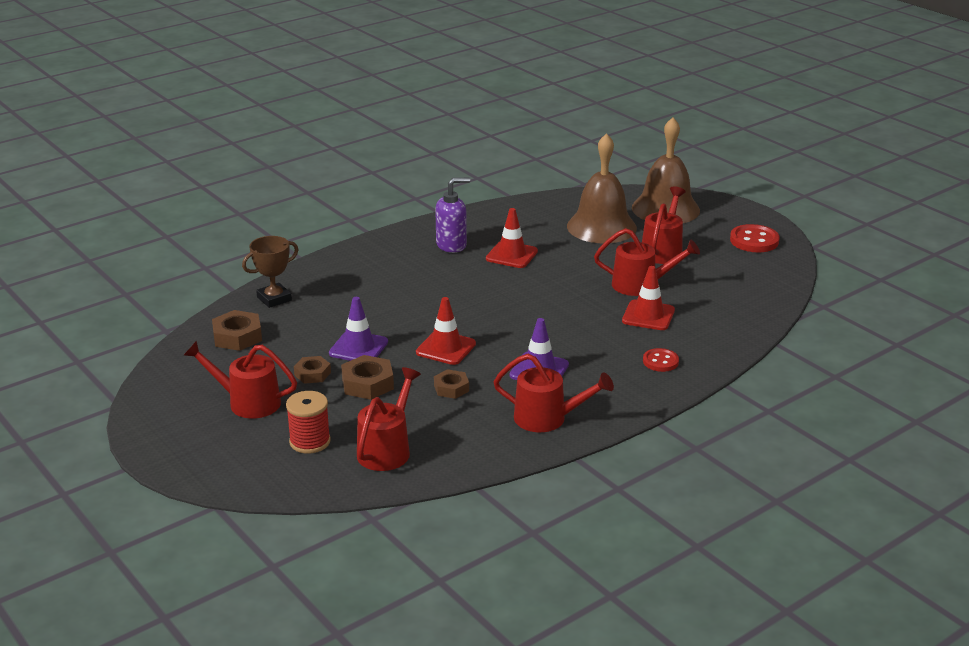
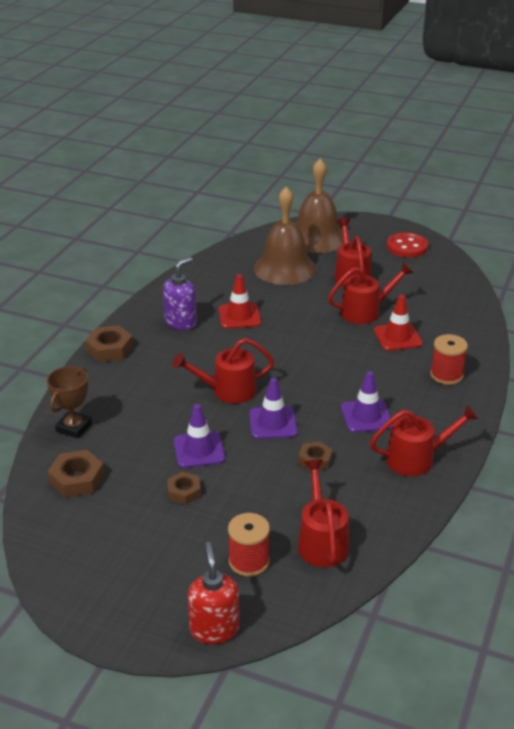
camera: 30 degrees left, 5 degrees up
(231, 477) = (214, 629): none -> red soap dispenser
(247, 402) = (153, 544): red watering can -> red watering can (227, 391)
(367, 384) = (241, 483): brown nut -> brown nut (109, 349)
(446, 348) = (273, 423): red traffic cone -> purple traffic cone
(660, 361) = (446, 375): red button -> red spool

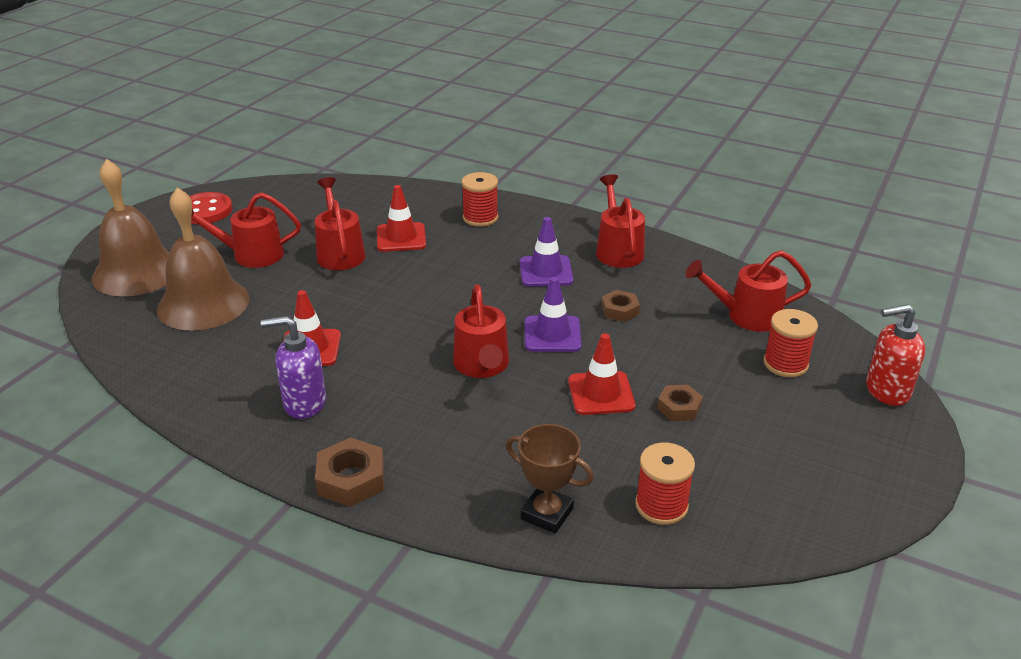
camera: 85 degrees left, 0 degrees up
(77, 479) = (661, 505): brown nut -> red spool
(181, 322) = (304, 403): purple soap dispenser -> purple soap dispenser turned 45 degrees counterclockwise
(199, 450) = (601, 393): purple traffic cone -> red traffic cone

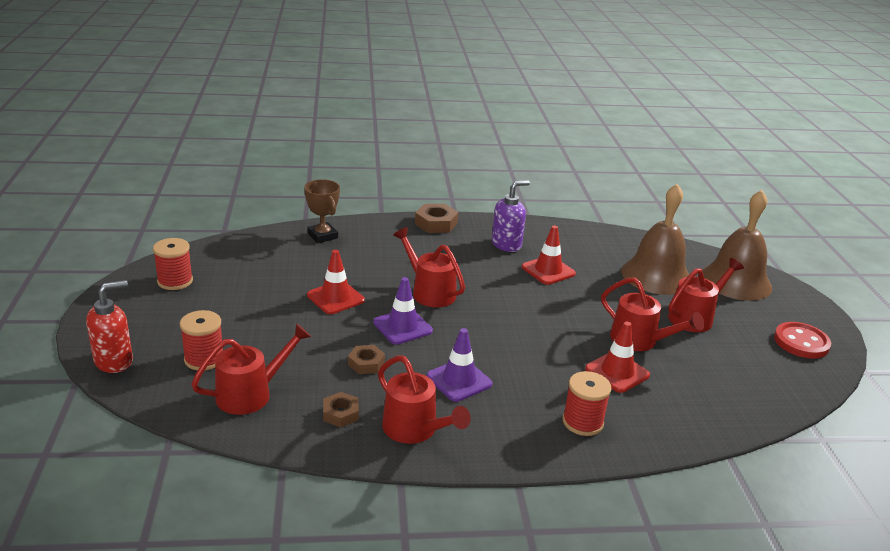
camera: 145 degrees right, 5 degrees down
(547, 513) = (322, 236): brown trophy -> brown trophy turned 60 degrees clockwise
(661, 505) = (261, 253): red spool -> red spool (175, 281)
(679, 407) = (276, 304): brown nut -> brown nut (340, 414)

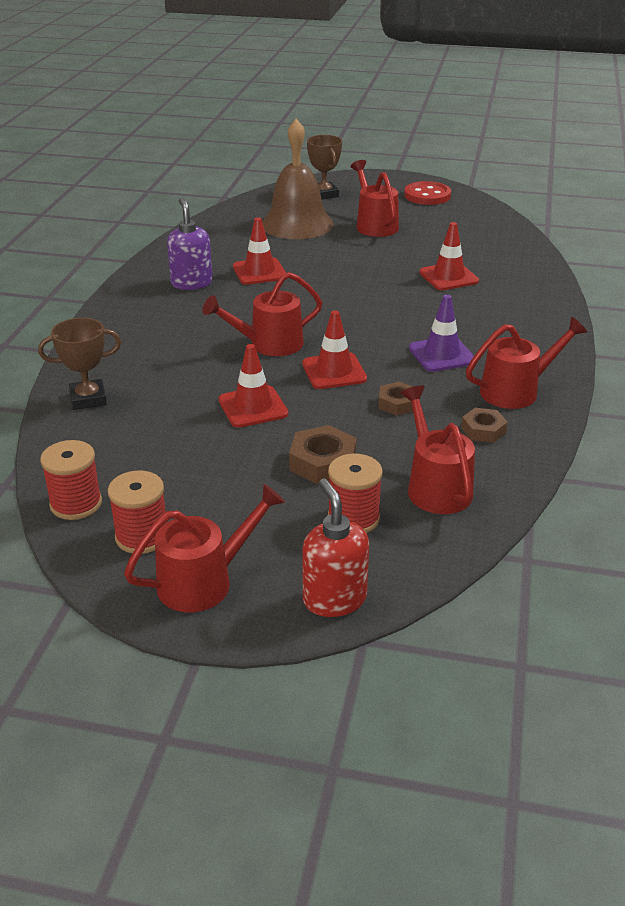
camera: 70 degrees left, 5 degrees up
(402, 327) = (334, 371): purple traffic cone -> red traffic cone
(436, 223) = (112, 316): brown nut -> brown nut (323, 462)
(582, 422) = (517, 307): red spool -> red spool (76, 504)
(640, 341) = (404, 256): red watering can -> red watering can (205, 581)
(736, 281) = (324, 194): brown bell -> brown trophy

